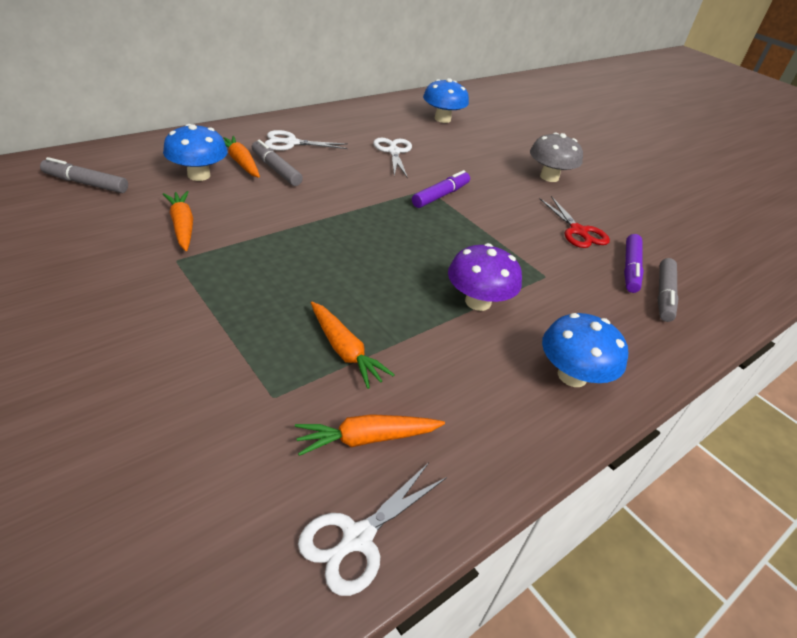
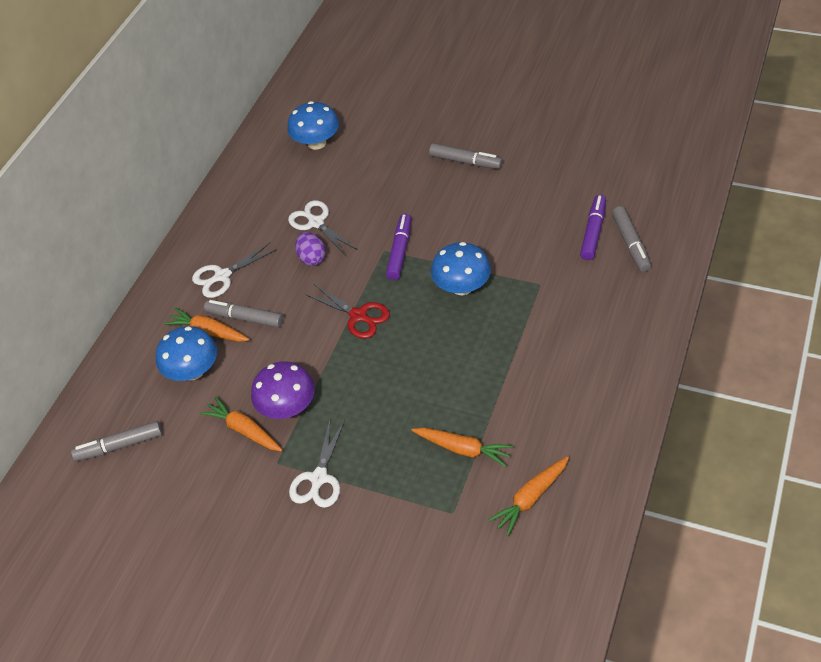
camera: 20 degrees left, 10 degrees up
(357, 538) = (575, 556): white scissors -> white scissors (319, 478)
(367, 166) = (312, 258): none -> purple egg
(478, 302) = (512, 344): purple mushroom -> purple mushroom (288, 407)
(549, 177) = (465, 161): grey mushroom -> grey marker
(572, 376) = (614, 364): blue mushroom -> blue mushroom (462, 287)
(578, 231) = (531, 216): red scissors -> red scissors (358, 316)
(630, 269) = (593, 232): purple marker -> purple marker turned 150 degrees counterclockwise

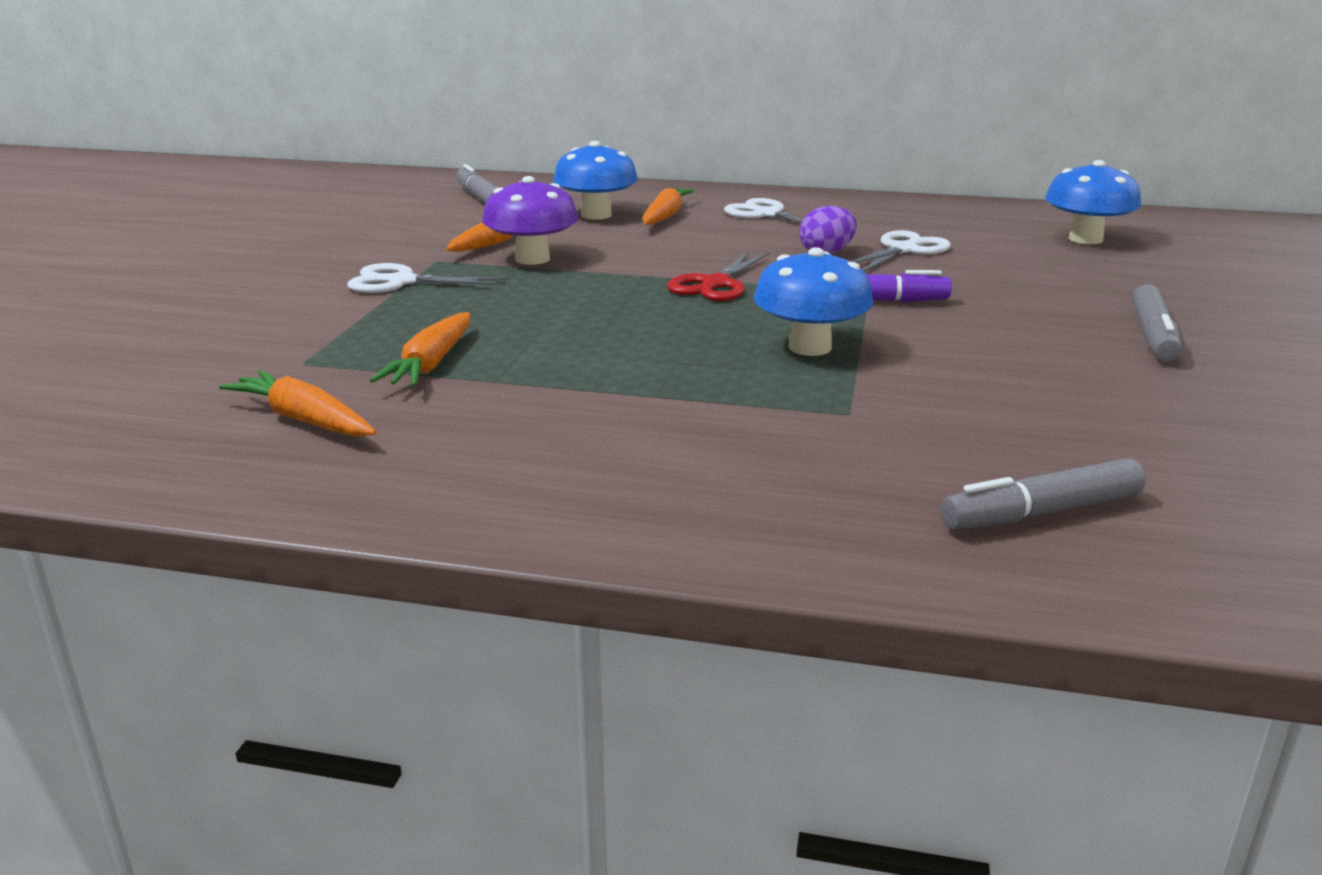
camera: 75 degrees right, 25 degrees down
(245, 318) = (693, 229): grey marker -> none
(593, 232) = (1048, 465): purple marker -> none

